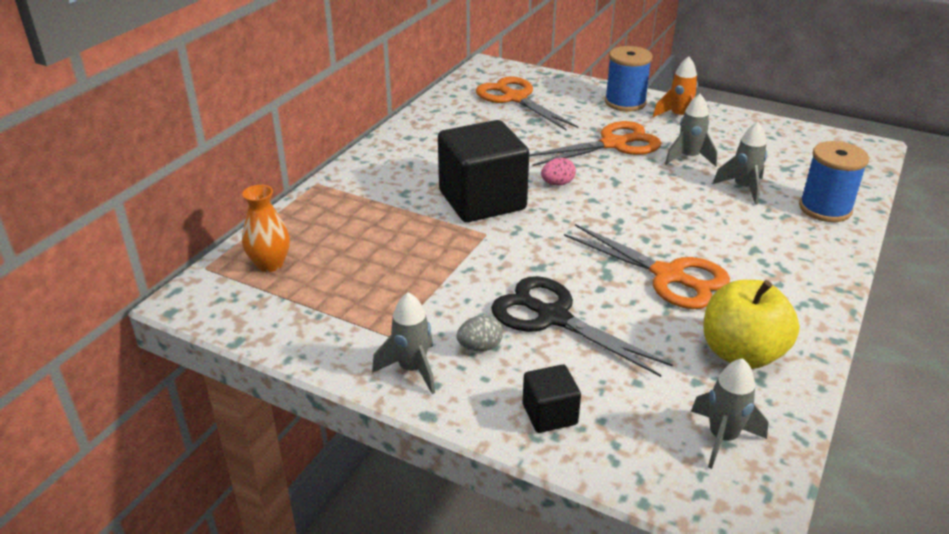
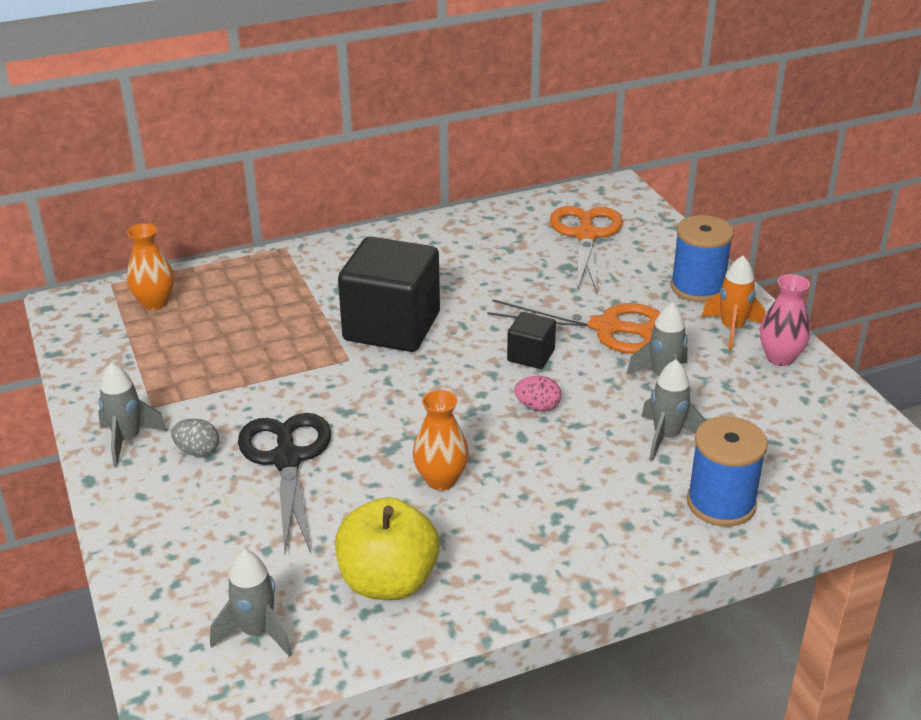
camera: 40 degrees right, 0 degrees up
(549, 414) = (165, 531): black cube -> black cube (531, 356)
(557, 184) = (484, 342): pink egg -> pink egg (537, 407)
(668, 276) = (441, 480): orange scissors -> orange vase
(726, 121) = (780, 357): none -> pink vase

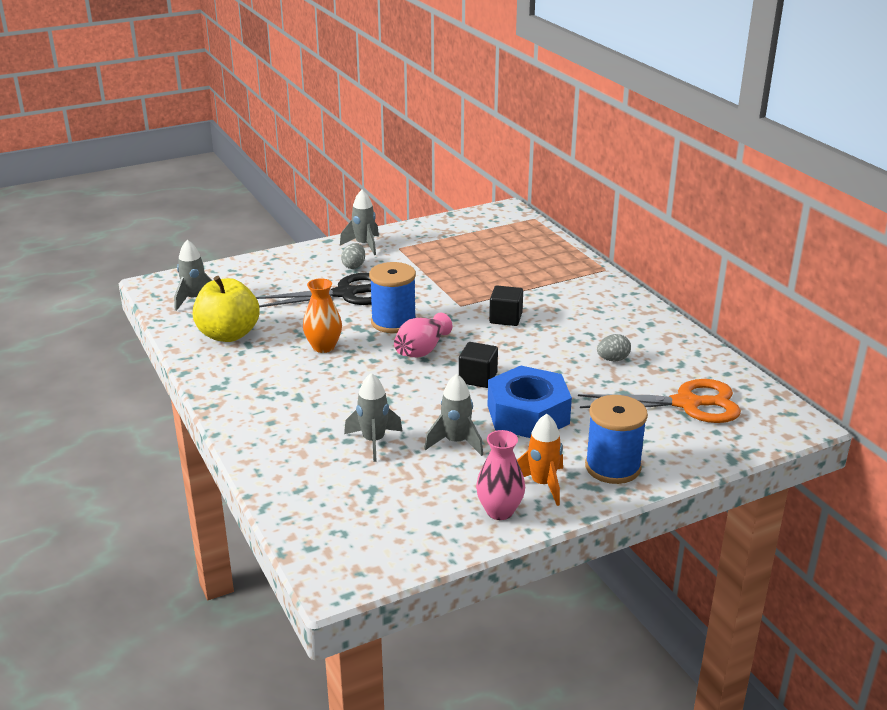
camera: 85 degrees right, 5 degrees down
(155, 303) = (514, 234): orange vase -> none
(392, 327) = (505, 318): black cube -> black cube, size x0.47
(461, 395) = (421, 350): none -> pink vase
(498, 265) = (612, 359): none -> grey egg
(537, 407) = (409, 382): pink egg -> none
(607, 328) = (528, 414): orange scissors -> blue nut
(721, 503) = (291, 465): blue spool -> blue spool (393, 322)

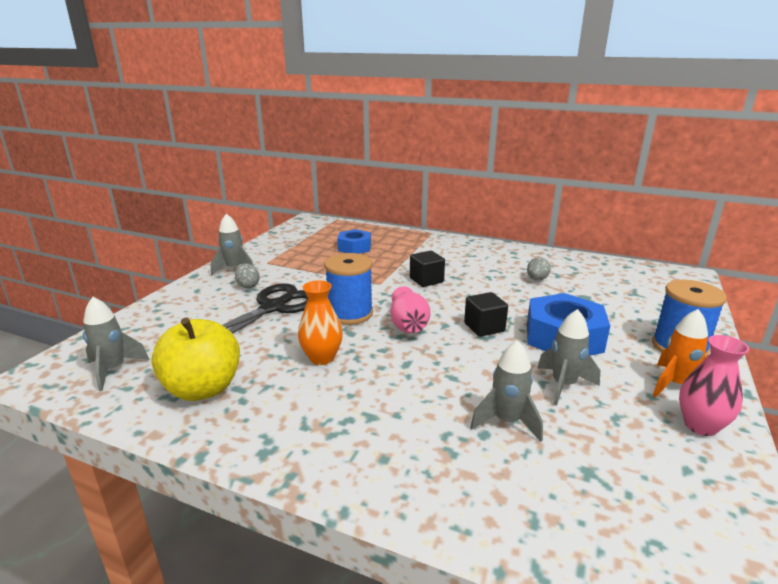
camera: 40 degrees left, 5 degrees down
(498, 259) = (354, 247): none -> blue nut
(686, 404) = (624, 288): orange scissors -> none

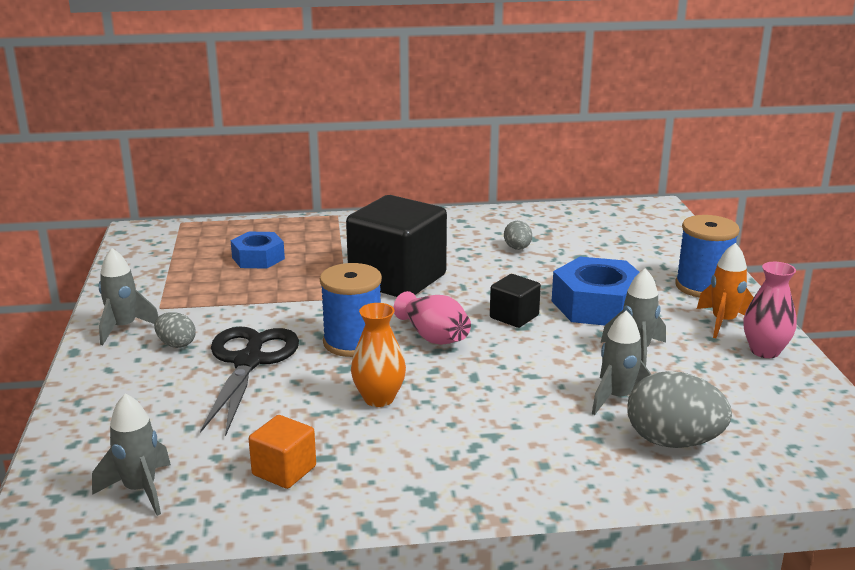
camera: 30 degrees left, 0 degrees up
(203, 389) = (284, 470): yellow apple -> orange cube
(426, 280) = (397, 279): black cube -> black cube, size x2.14
(522, 484) = (673, 441): none -> grey egg

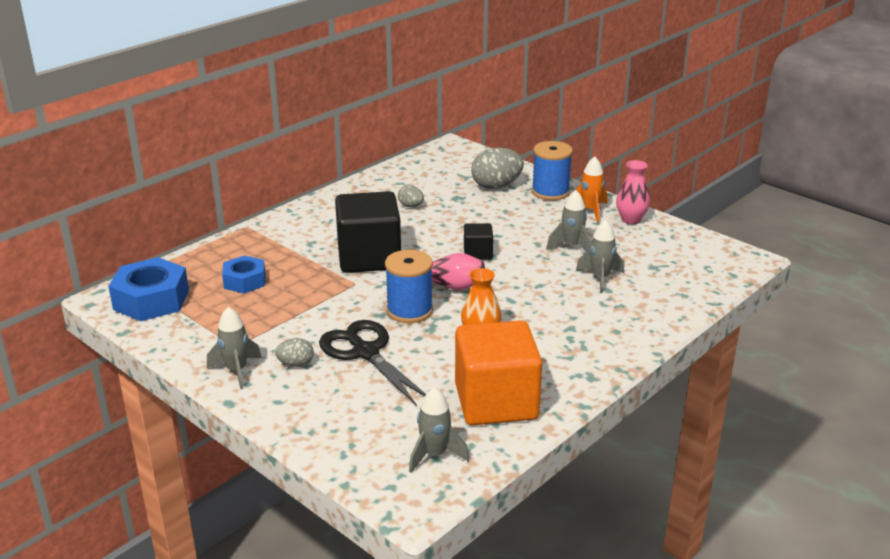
camera: 40 degrees left, 5 degrees up
(284, 470) = (496, 402): orange cube -> orange cube, size x2.14
(598, 305) = (513, 226): blue nut -> blue nut (151, 300)
(673, 441) = (656, 289): grey egg -> grey egg (496, 186)

